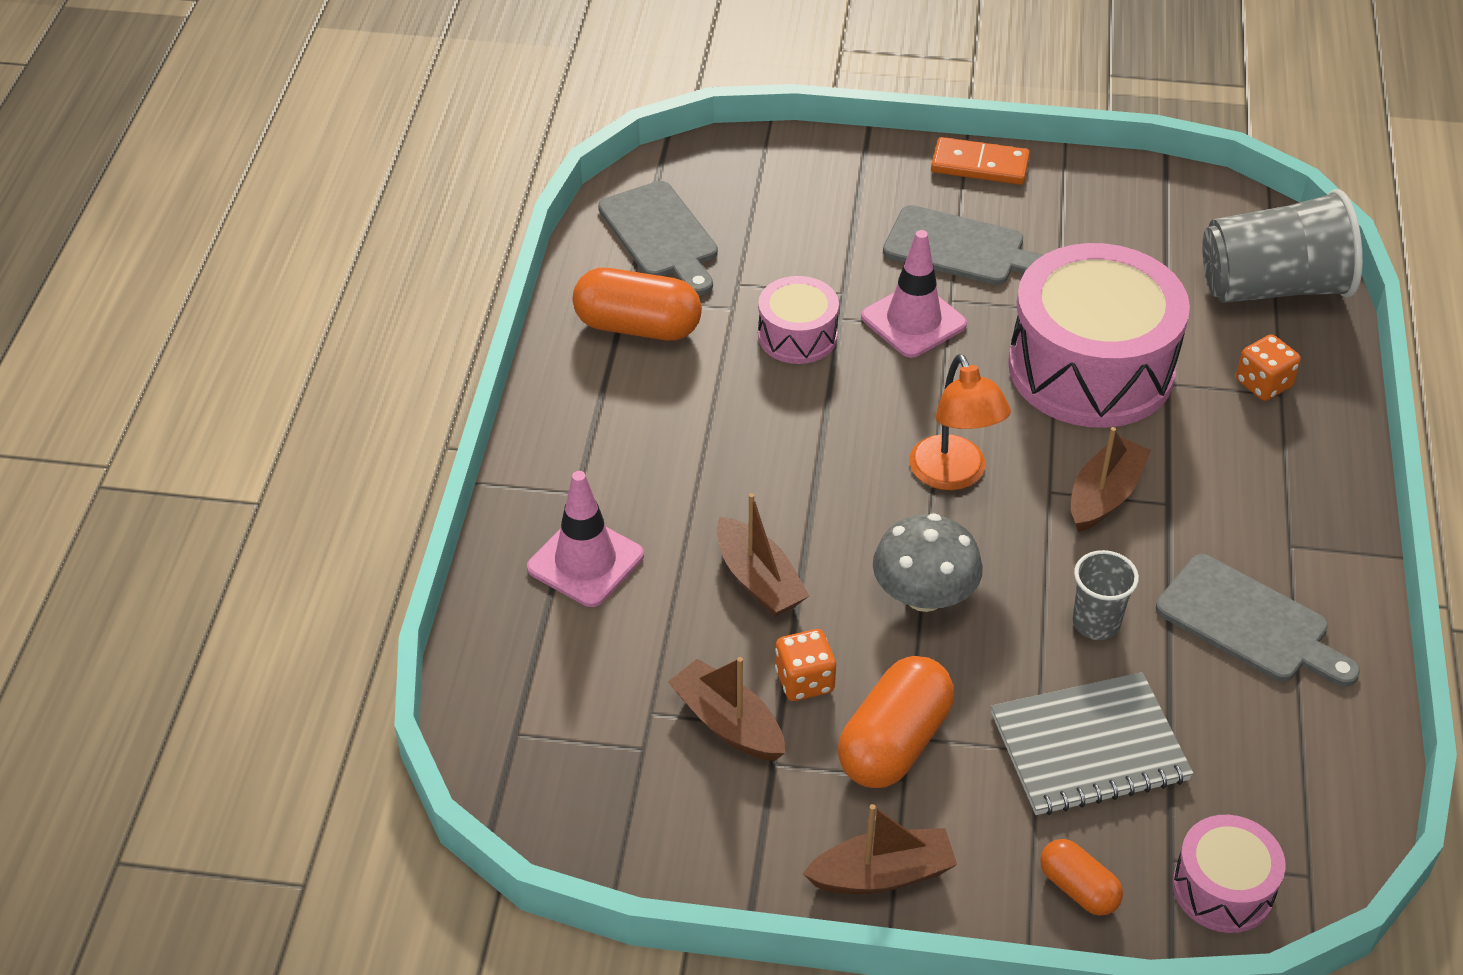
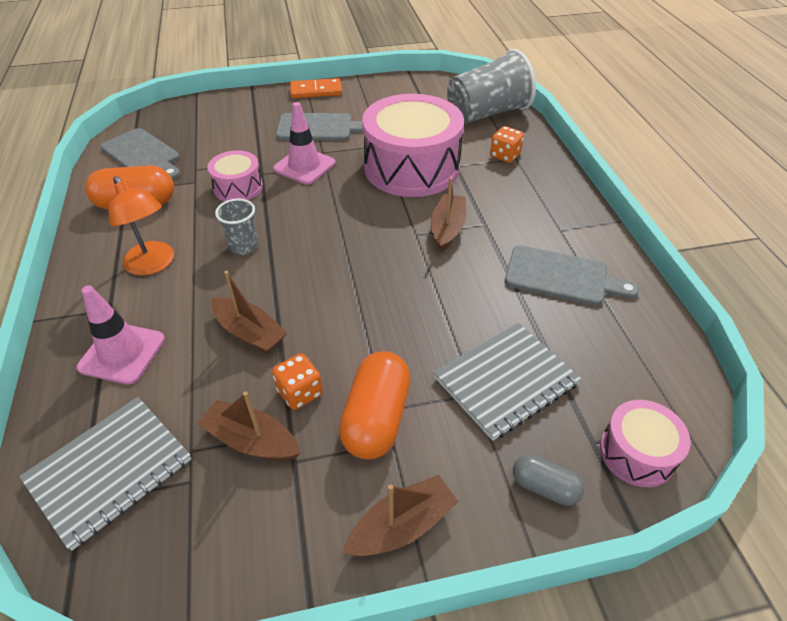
camera: 20 degrees left, 0 degrees up
(552, 707) = (110, 471): none -> grey notebook
(924, 595) = (362, 313): grey mushroom -> none
(953, 475) = (355, 239): orange lamp -> orange lamp (153, 265)
(1078, 888) = (544, 487): orange capsule -> grey capsule
(1096, 623) = (474, 301): grey cup -> grey cup (244, 246)

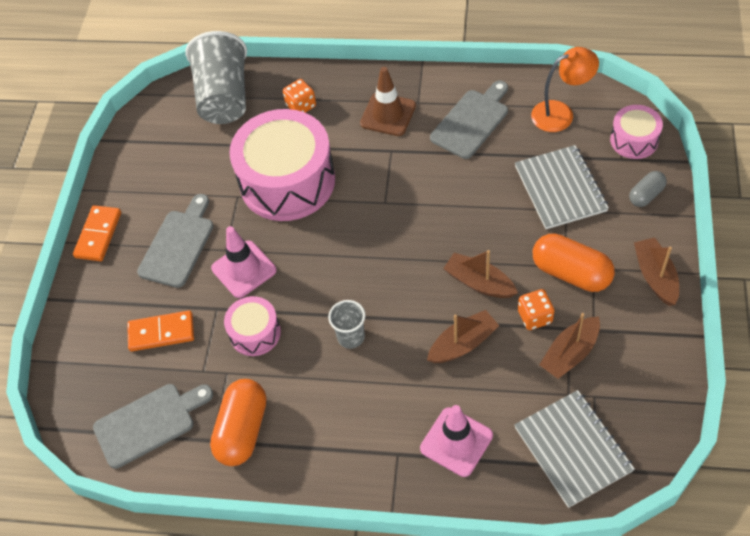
camera: 65 degrees left, 10 degrees up
(153, 265) = (349, 415): orange lamp -> orange lamp (560, 113)
(230, 140) = (161, 332): none -> orange domino
(447, 229) = (387, 178): brown boat -> brown boat (479, 283)
(530, 212) = (388, 114): none -> brown traffic cone

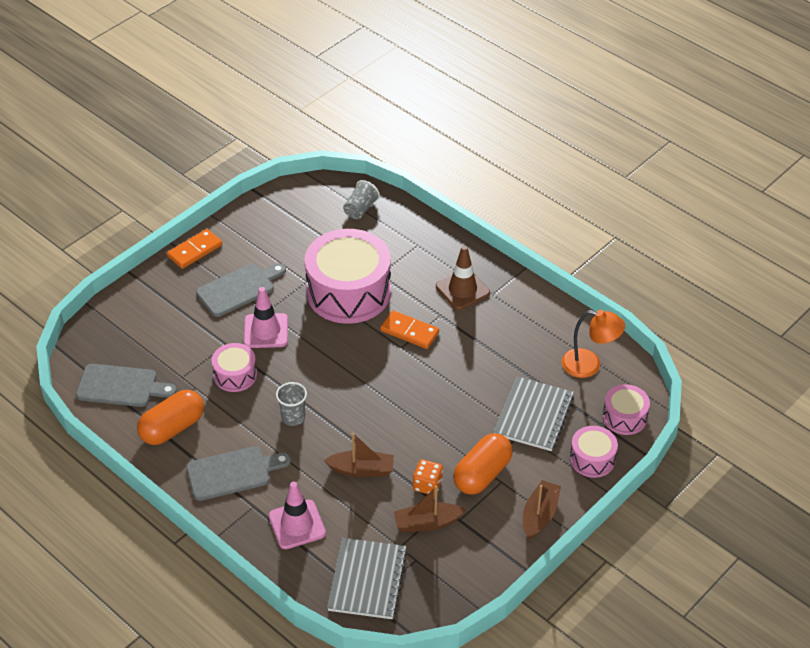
camera: 30 degrees right, 10 degrees down
(161, 332) = (178, 337): orange domino -> orange domino (409, 331)
(224, 97) = (360, 209): grey cup -> grey cup, size x0.50
(301, 106) = (407, 247): orange dice -> none
(471, 121) = (517, 331): grey cutting board -> grey cutting board (232, 472)
(479, 283) = (412, 439): brown boat -> none
(571, 273) = (482, 474): orange capsule -> orange capsule turned 60 degrees clockwise
(646, 195) = (592, 459): grey capsule -> pink drum

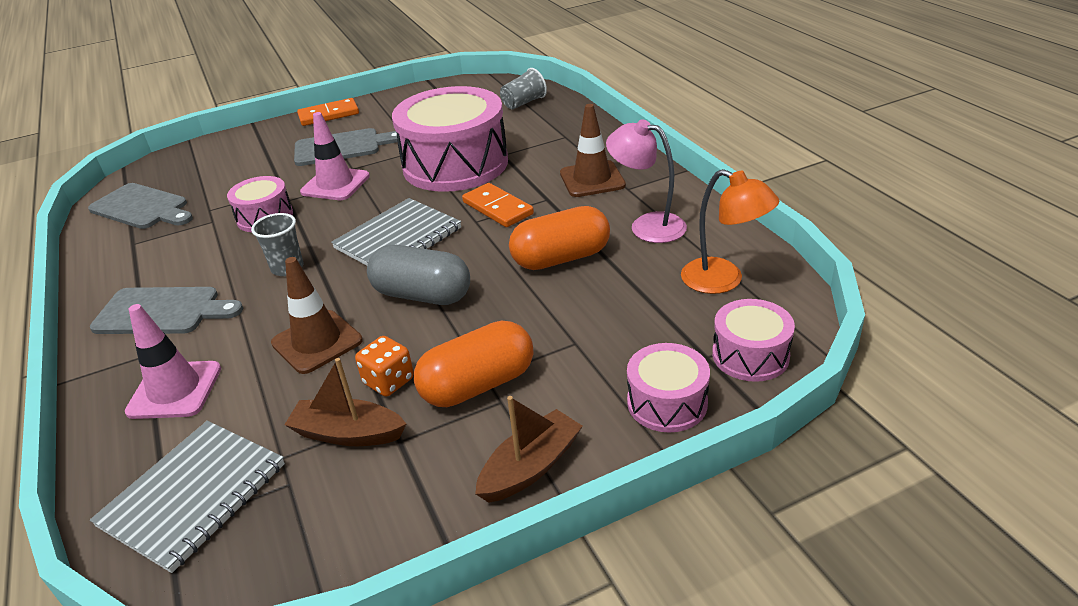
camera: 25 degrees right, 10 degrees down
(172, 428) = (148, 253): orange capsule -> orange capsule (561, 258)
(361, 470) = (317, 342): brown boat -> brown traffic cone
(405, 419) = (422, 295): none -> grey capsule
(522, 327) = (647, 225): none -> pink lamp
(534, 415) = (605, 325): grey notebook -> grey notebook (398, 238)

